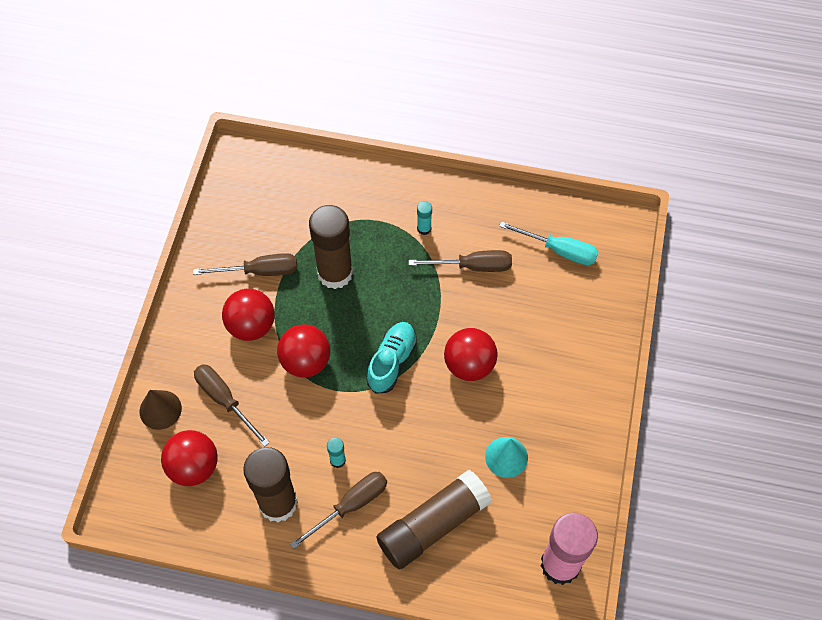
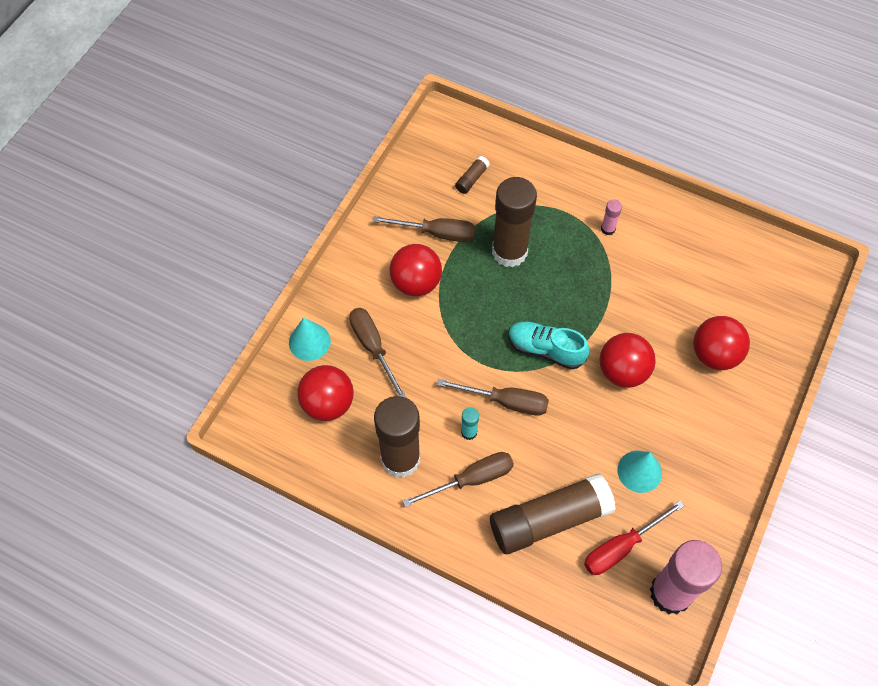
camera: 15 degrees right, 0 degrees up
(160, 409) = (309, 341): brown cone -> turquoise cone
(281, 209) = (472, 179): none -> brown glue stick
(306, 361) = (460, 329): red ball -> red ball (714, 354)
(392, 361) = (545, 350): turquoise shoe -> turquoise shoe turned 105 degrees counterclockwise
(424, 229) = (608, 229): turquoise glue stick -> pink glue stick
(473, 266) = (649, 276): brown screwdriver -> brown screwdriver (506, 402)
(505, 533) = (621, 547): none -> red screwdriver
(559, 250) = (741, 280): turquoise screwdriver -> none

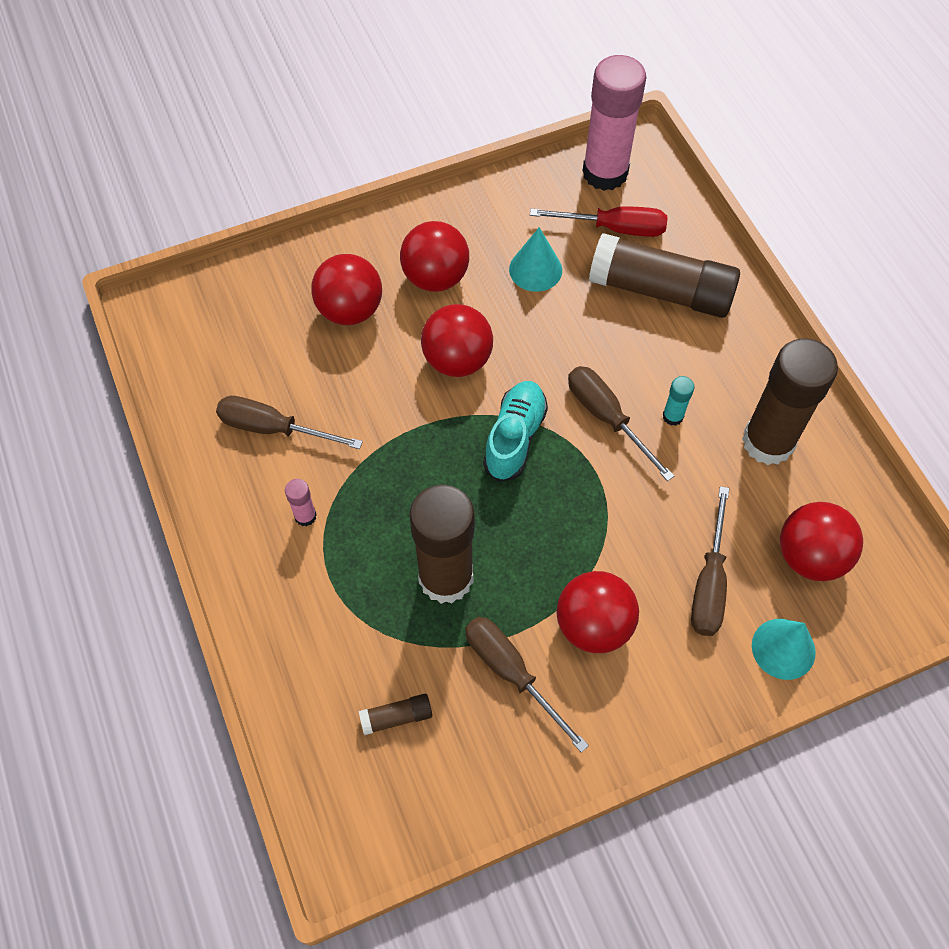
camera: 140 degrees left, 0 degrees up
(471, 479) = (707, 373): brown screwdriver -> brown screwdriver (273, 428)
(545, 350) = (515, 437): turquoise shoe -> turquoise shoe turned 135 degrees counterclockwise
(691, 416) = (435, 277): none -> red ball

